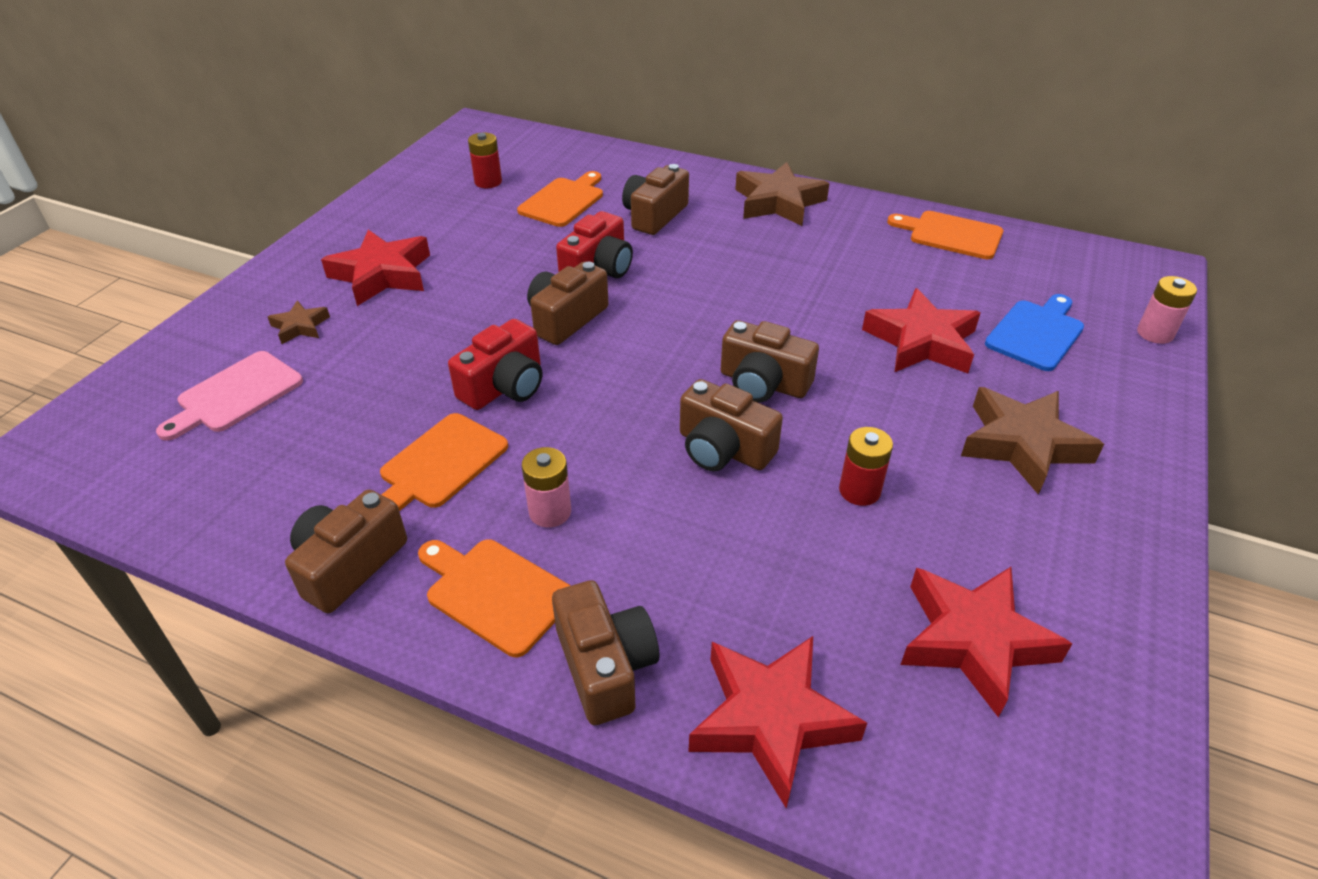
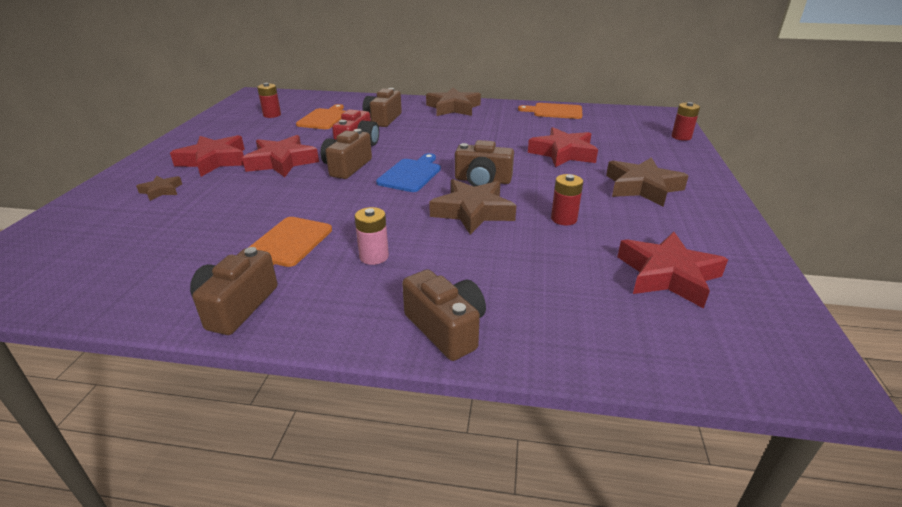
camera: 15 degrees left, 10 degrees down
(236, 395) = (120, 230): pink cutting board -> none
(495, 593) = (352, 303): orange cutting board -> none
(504, 386) = (318, 201): red camera -> none
(723, 449) = (473, 212): brown camera -> brown star
(771, 719) = (569, 335): red star -> red star (282, 162)
(1036, 333) = (621, 143): blue cutting board -> blue cutting board (411, 174)
(1155, 333) = (681, 137): pink battery -> red battery

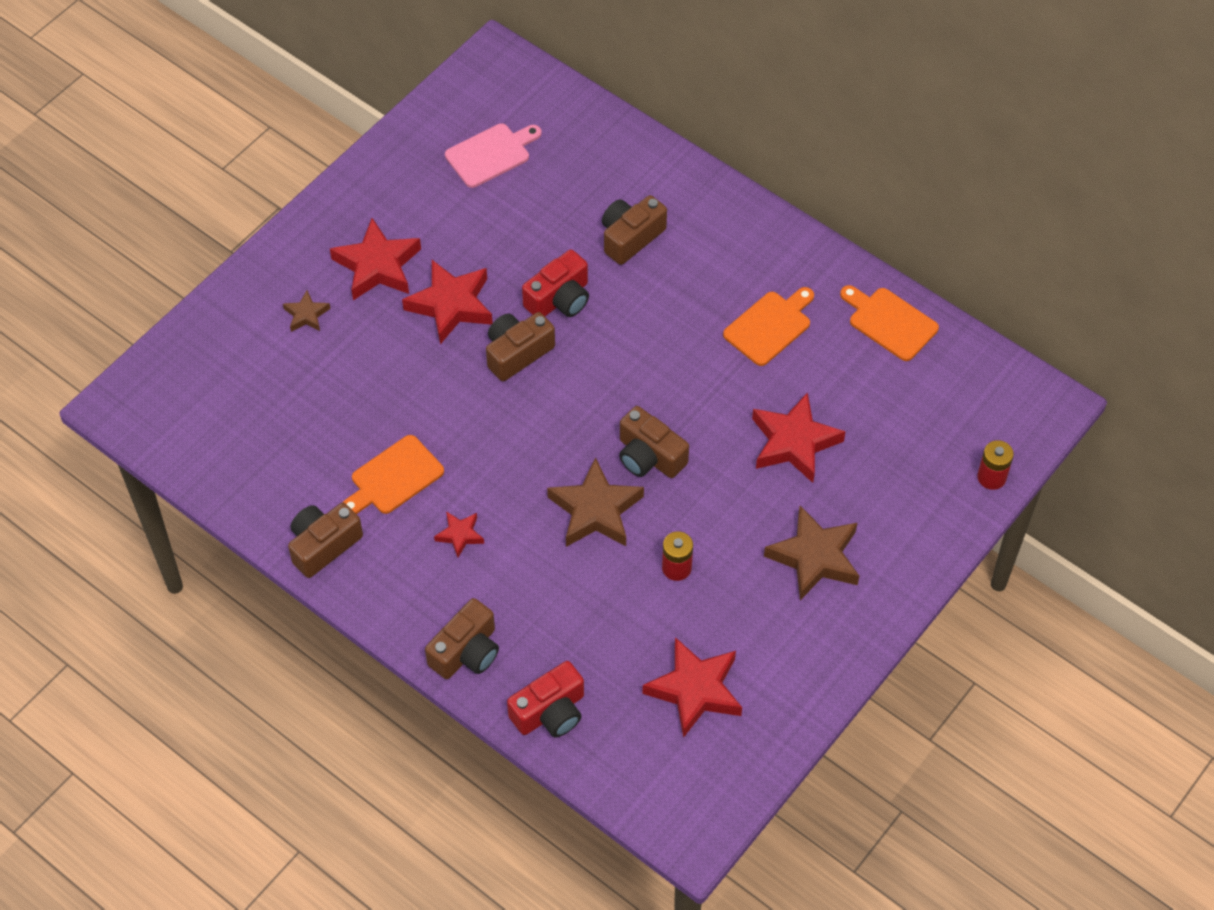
camera: 30 degrees right, 25 degrees up
(272, 115) = (491, 154): red battery -> pink cutting board
(324, 118) = (554, 198): orange cutting board -> orange cutting board (769, 326)
(374, 256) = (460, 535): pink battery -> red star
(411, 174) = (579, 404): blue cutting board -> none
(446, 328) = (466, 652): brown camera -> brown camera turned 45 degrees clockwise
(453, 108) = (752, 242): brown star -> none
(572, 340) = (550, 712): none -> red camera

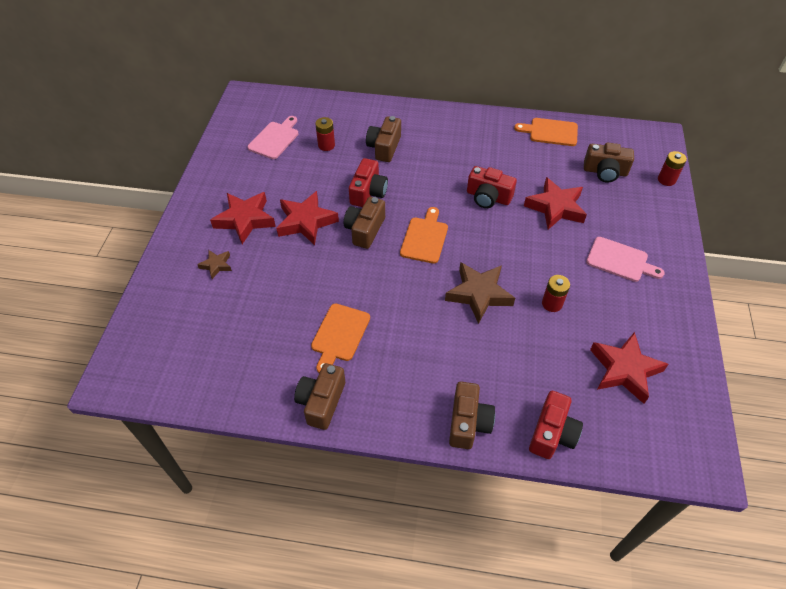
camera: 30 degrees left, 5 degrees down
(460, 535) = (408, 349): red star -> none
(553, 197) = (326, 145): none -> red battery
(649, 456) = (485, 250): brown camera -> brown camera (605, 172)
(714, 383) = (488, 197): none -> red camera
(769, 326) = (493, 158): orange cutting board -> orange cutting board (424, 238)
(815, 557) = (620, 260): brown star -> pink cutting board

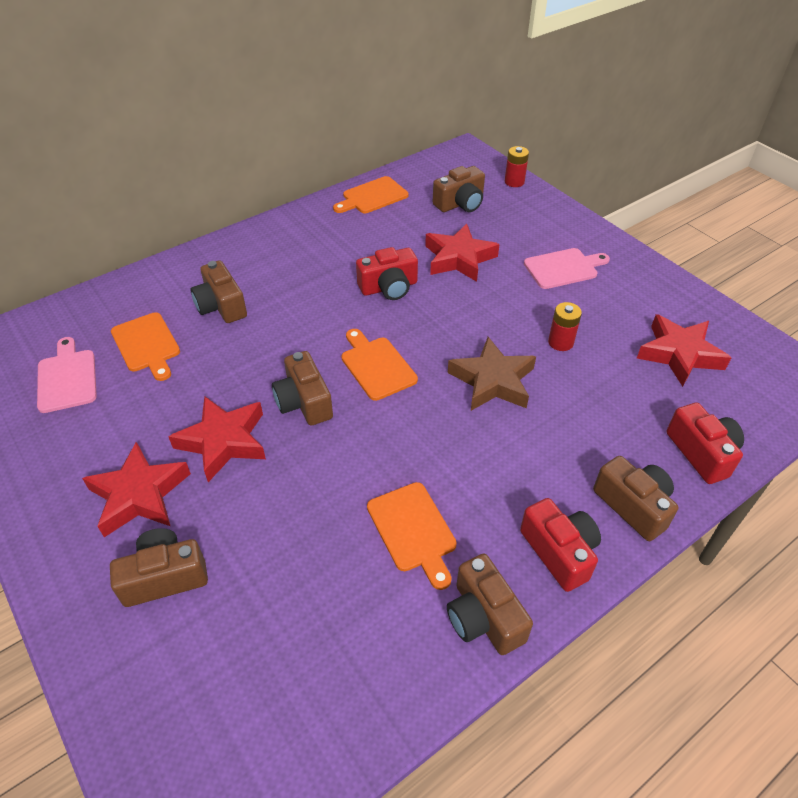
camera: 45 degrees left, 5 degrees down
(216, 265) = (165, 577): brown star -> brown camera
(326, 145) = (147, 344): red battery -> orange cutting board
(368, 192) = (259, 362): red camera -> red camera (559, 552)

